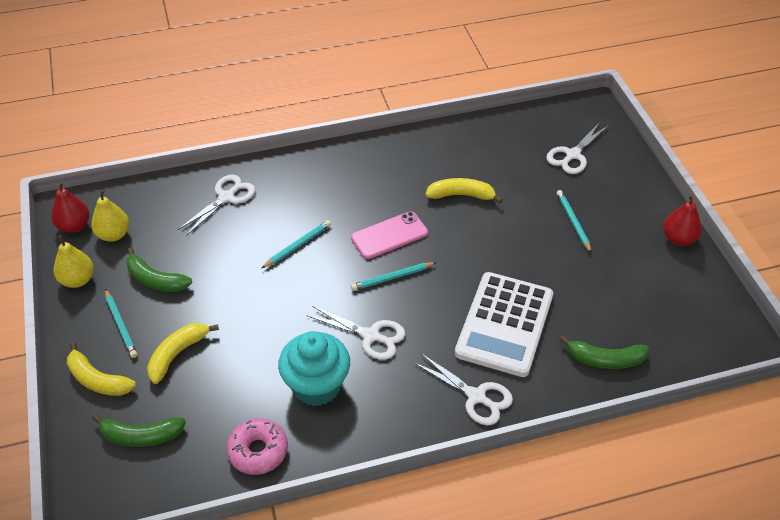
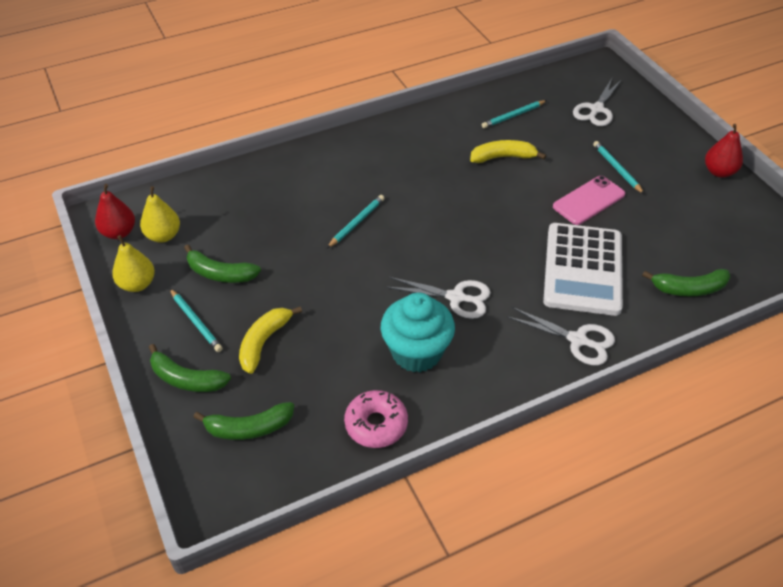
camera: 10 degrees left, 0 degrees up
(98, 379) = (186, 379): yellow banana -> green banana
(226, 197) = (270, 186): white scissors -> none
(389, 235) = (445, 202): pink phone -> pink phone (588, 200)
(392, 278) = (460, 241): turquoise pencil -> turquoise pencil (513, 116)

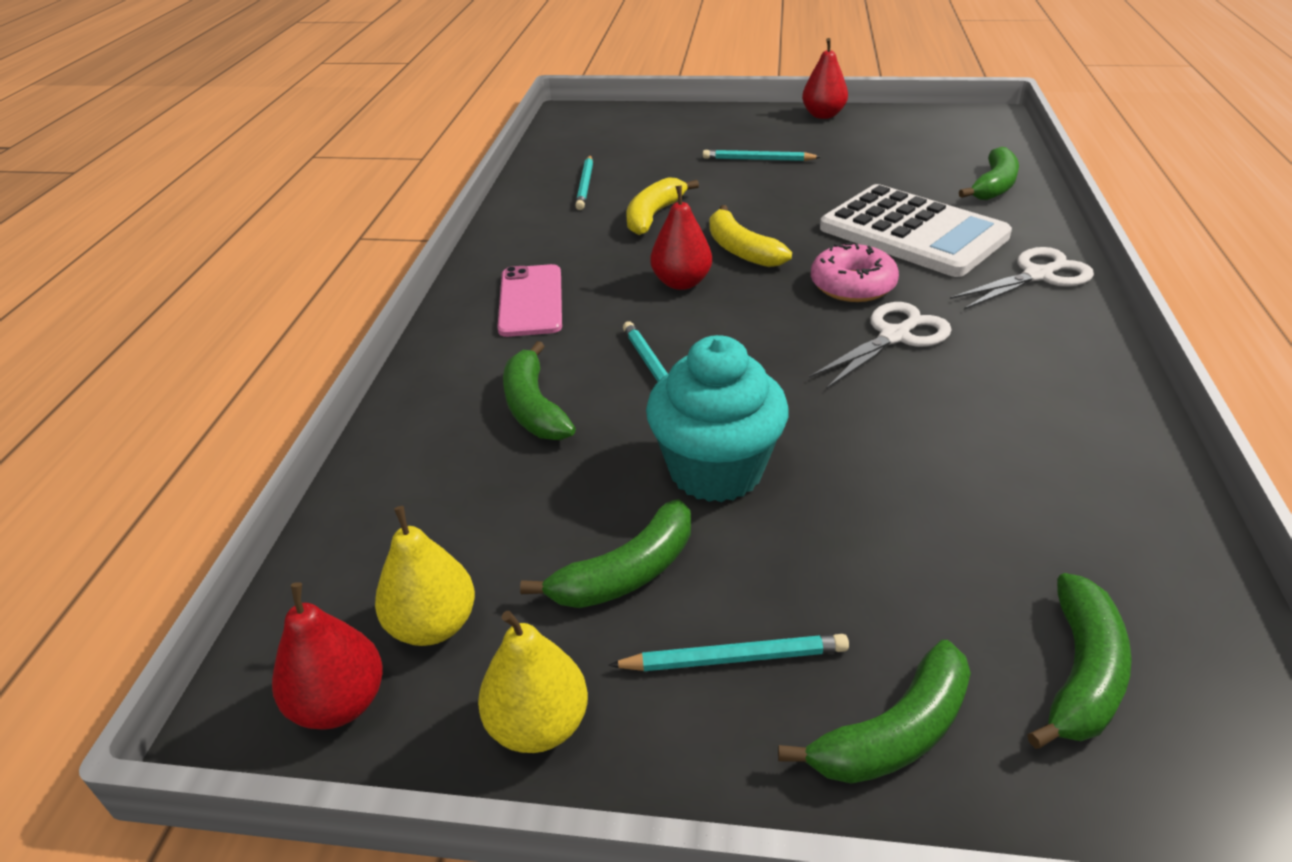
camera: 55 degrees left, 10 degrees down
(264, 342) = (858, 573): yellow banana -> yellow banana (741, 250)
(301, 198) = (534, 407): none -> green banana
(376, 424) = (1130, 501): pink donut -> pink donut (852, 285)
(416, 352) = (987, 408): turquoise cupcake -> turquoise cupcake (716, 470)
(441, 198) = (681, 283): none -> red pear
(588, 200) = (795, 191): pink phone -> pink phone (531, 301)
(596, 109) = (643, 138): white scissors -> none

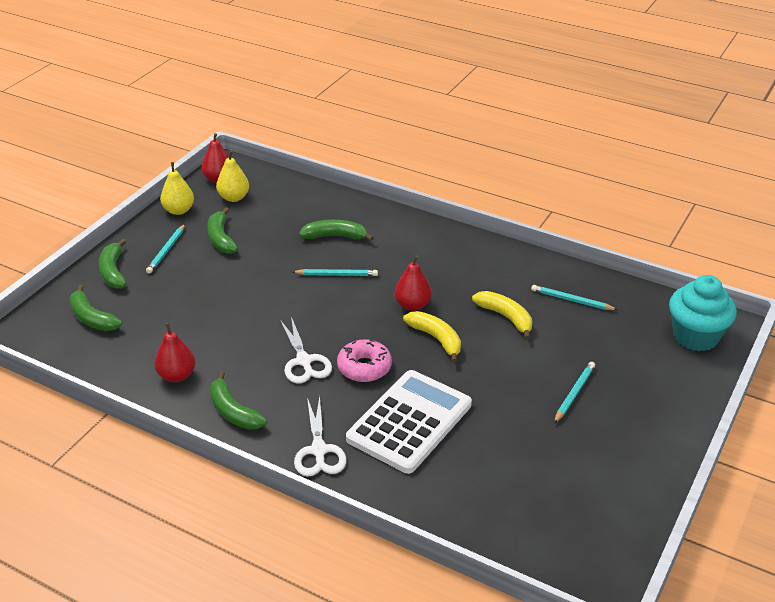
camera: 110 degrees right, 0 degrees up
(531, 301) = (429, 251): pink phone -> none
(716, 470) = (254, 272): turquoise cupcake -> turquoise cupcake (695, 336)
(741, 250) = (436, 339): yellow banana -> yellow banana turned 60 degrees clockwise
(823, 115) = (656, 468): red pear -> red pear (177, 375)
(913, 232) = (409, 422): white calculator -> white calculator turned 150 degrees clockwise
(993, 186) = (453, 502): green banana -> green banana (233, 411)

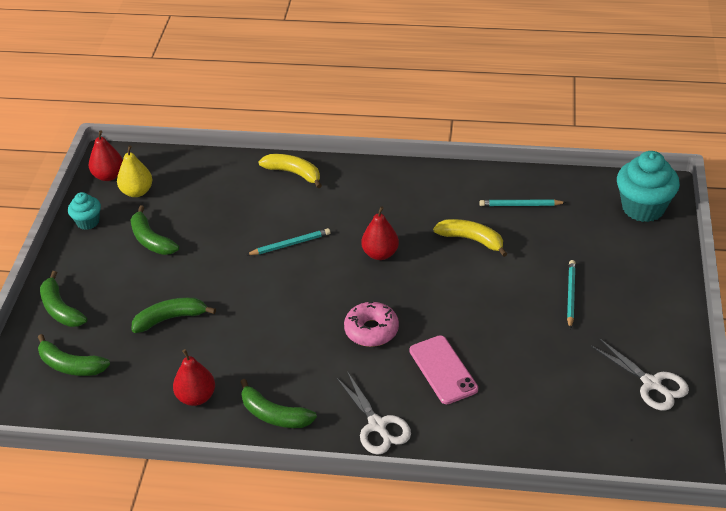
camera: 20 degrees left, 5 degrees up
(166, 250) = (102, 269): turquoise pencil -> none
(179, 210) = (88, 222): yellow pear -> turquoise cupcake
(304, 361) = (311, 342): white scissors -> white scissors (651, 384)
(335, 236) = (265, 204): green banana -> green banana (170, 319)
(409, 422) = (443, 370): white calculator -> pink phone
(436, 339) = (421, 281): yellow banana -> yellow banana (293, 173)

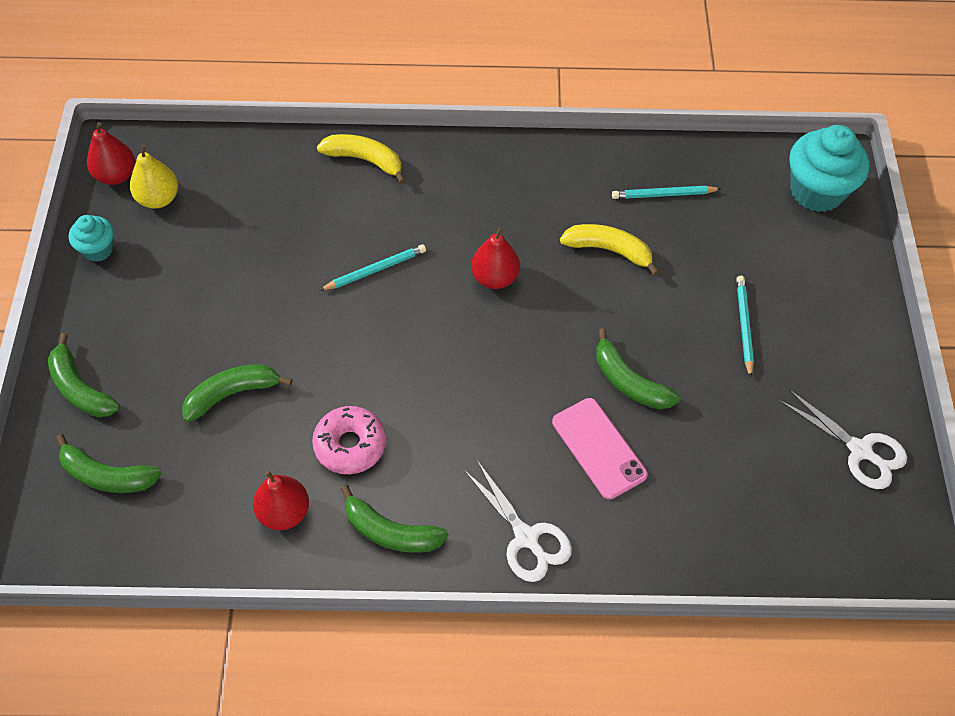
camera: 10 degrees left, 15 degrees up
(151, 240) = (188, 273): green banana -> green banana (629, 382)
(371, 330) = (499, 394): pink donut -> pink donut (350, 445)

